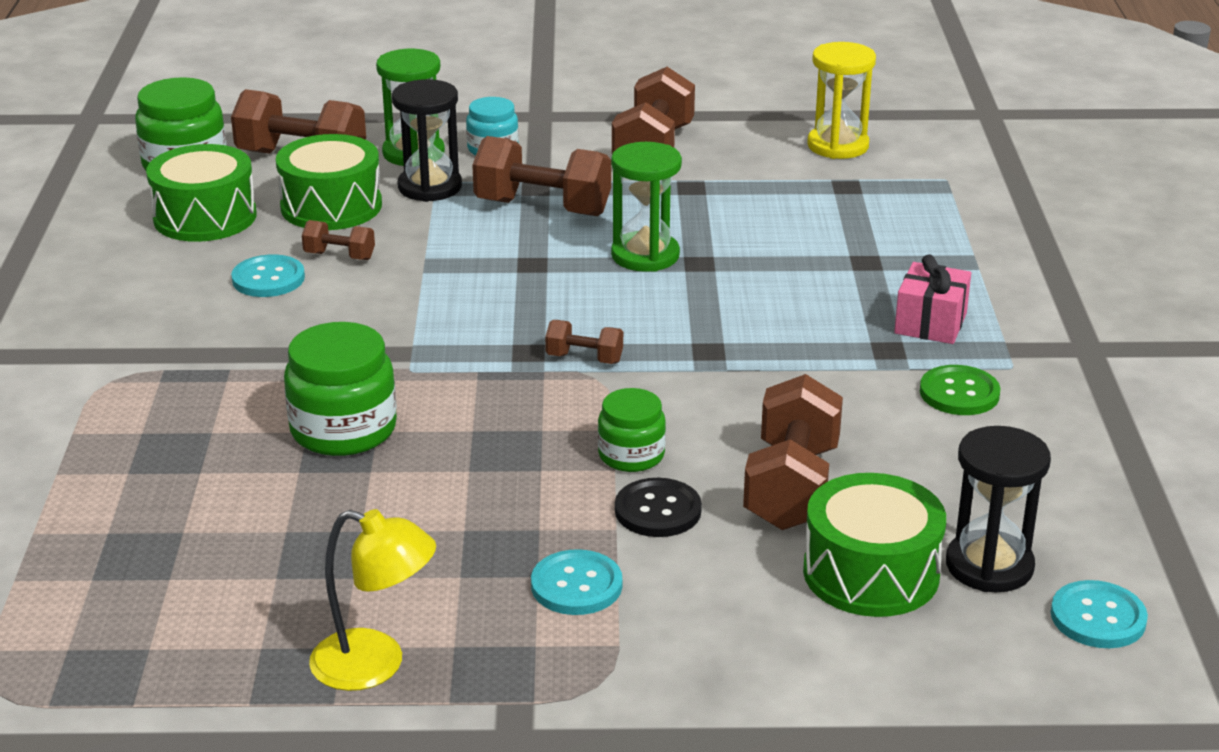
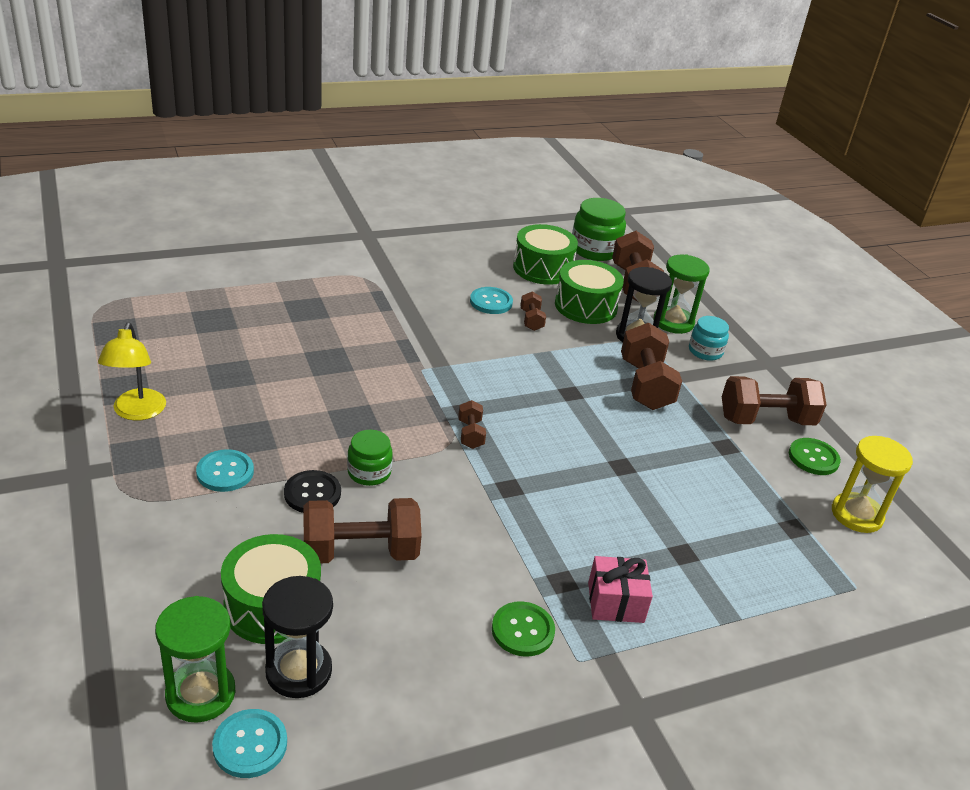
camera: 65 degrees right, 5 degrees up
(343, 430) = (350, 358): green jar -> none
(645, 255) = (615, 440): green hourglass -> green hourglass (200, 694)
(734, 141) = (813, 458): none -> green button

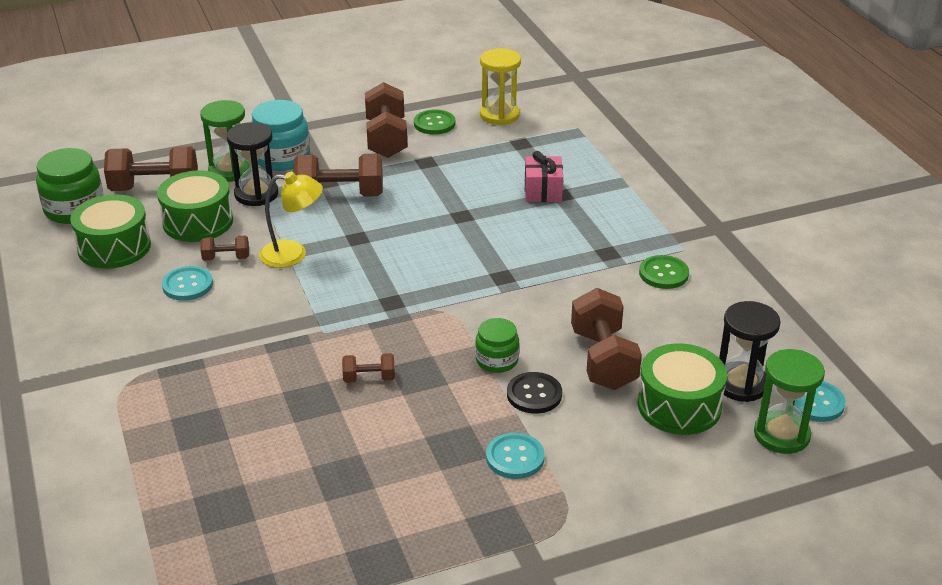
camera: 85 degrees left, 0 degrees up
(137, 412) = (424, 544): yellow lamp -> yellow lamp (293, 254)
(470, 434) = (429, 299): brown dumbbell -> brown dumbbell (369, 378)
(615, 602) = (622, 230): pink gift -> pink gift (543, 191)
(705, 351) = (282, 158): turquoise jar -> turquoise jar, size x1.63

